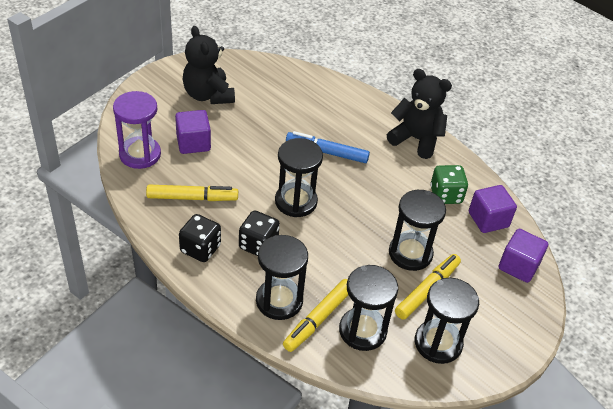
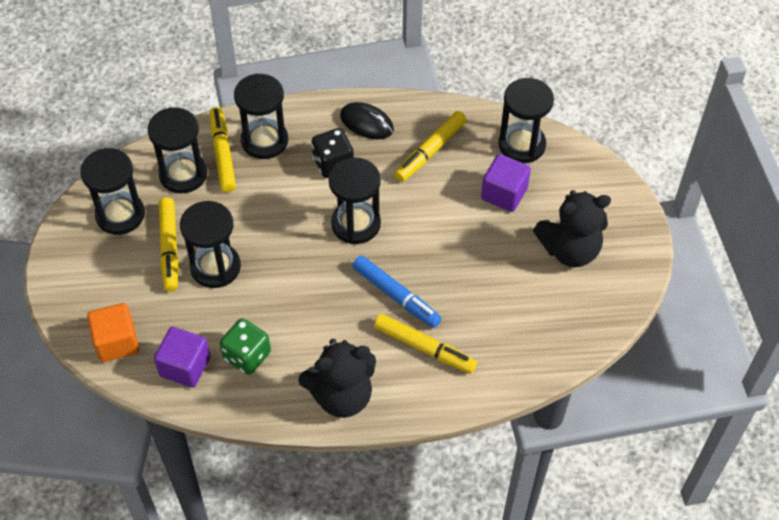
camera: 135 degrees right, 10 degrees up
(140, 154) = (521, 145): purple hourglass -> black hourglass
(200, 249) = (366, 123): black dice -> black mouse
(208, 95) = (570, 249): black teddy bear -> black teddy bear turned 150 degrees clockwise
(327, 152) = (396, 296): blue marker -> blue marker turned 75 degrees clockwise
(346, 122) = (424, 348): none -> yellow marker
(518, 266) = (117, 342): purple cube -> orange cube

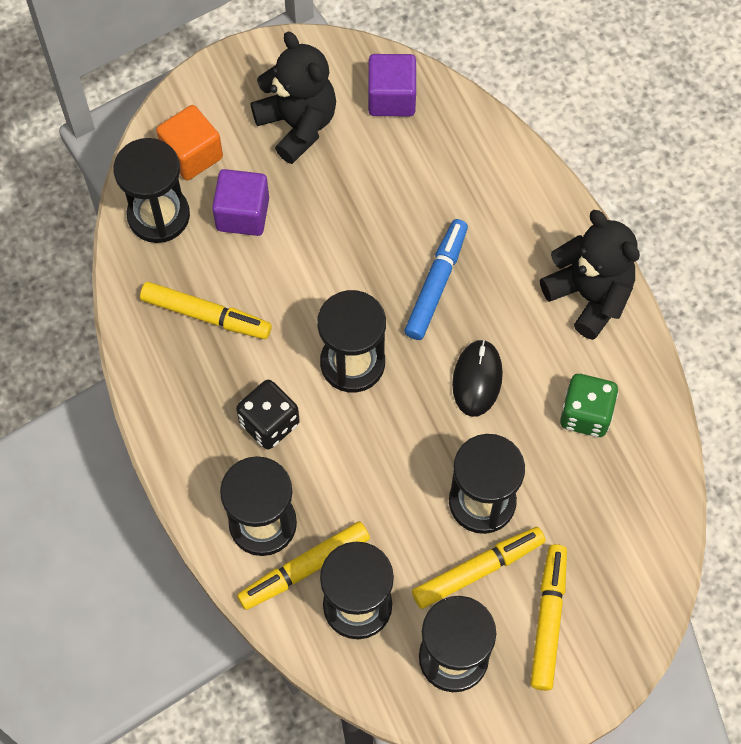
camera: 110 degrees left, 10 degrees up
(117, 342) = (635, 571): orange cube -> orange cube (192, 155)
(185, 366) = (630, 477): purple cube -> purple cube (391, 98)
(366, 123) = (187, 407): black mouse -> black mouse (477, 379)
(424, 348) = (492, 232): yellow marker -> yellow marker (548, 619)

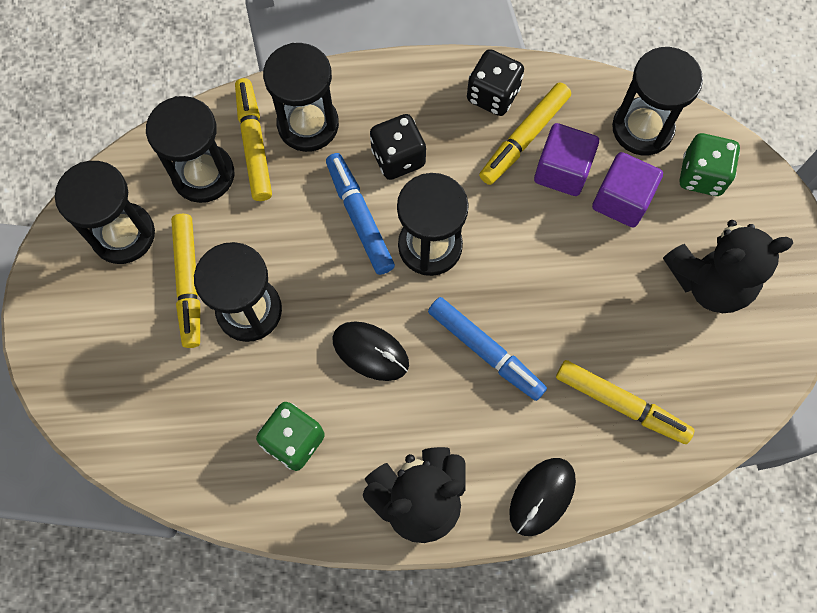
camera: 110 degrees right, 5 degrees up
(167, 358) = (493, 95): none -> black dice
(192, 155) = (701, 175): orange cube -> green dice
(347, 436) = (359, 217): none -> blue marker
(391, 98) = (717, 385): purple cube -> purple cube (562, 171)
(545, 202) = (542, 496): none -> black mouse
(548, 619) = (117, 326): yellow marker -> yellow marker (621, 404)

